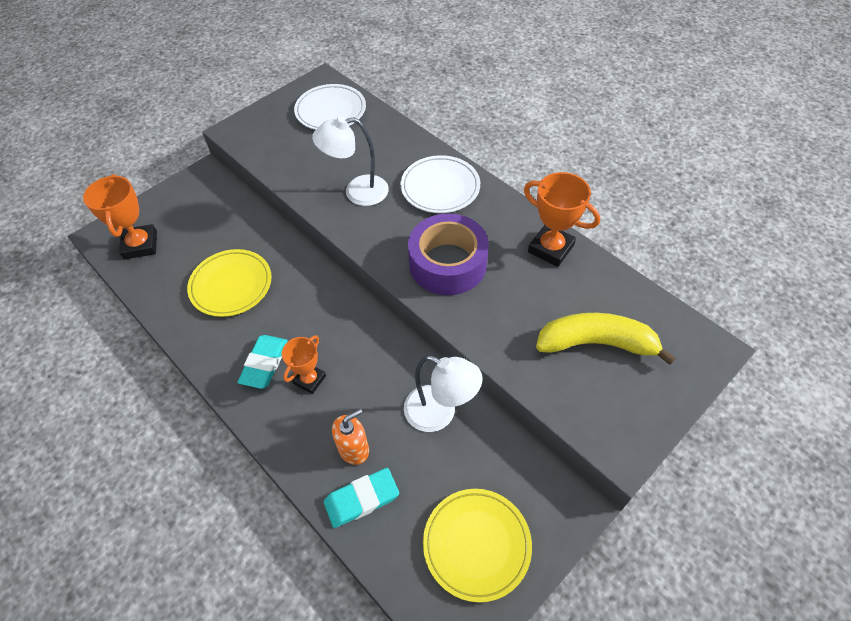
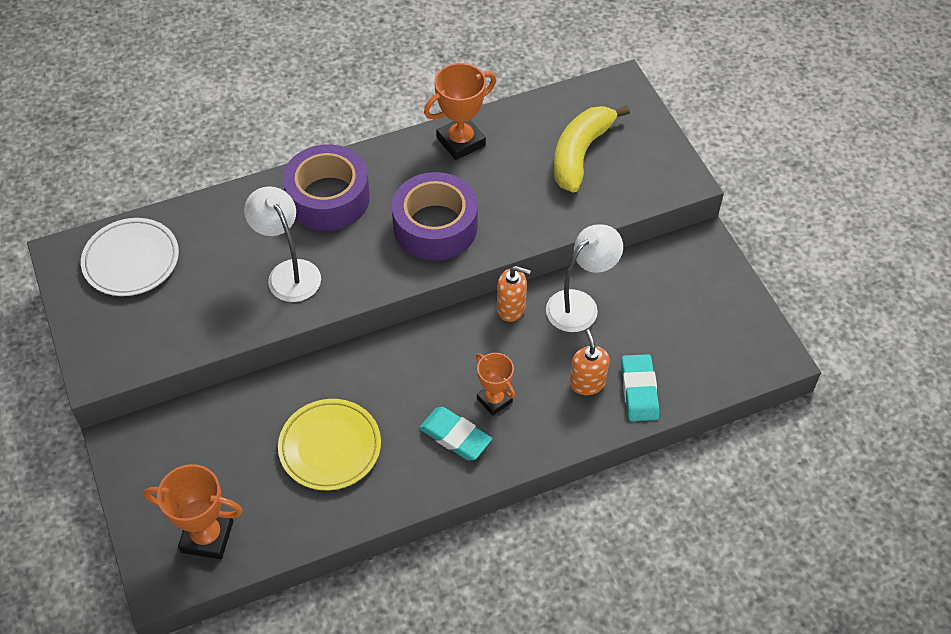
camera: 70 degrees left, 0 degrees up
(357, 192) = (289, 272): white lamp -> white lamp turned 135 degrees clockwise
(411, 359) = (511, 308): none -> orange soap dispenser
(440, 187) = (328, 198): white plate -> purple tape
(476, 544) = (710, 320): yellow plate -> none

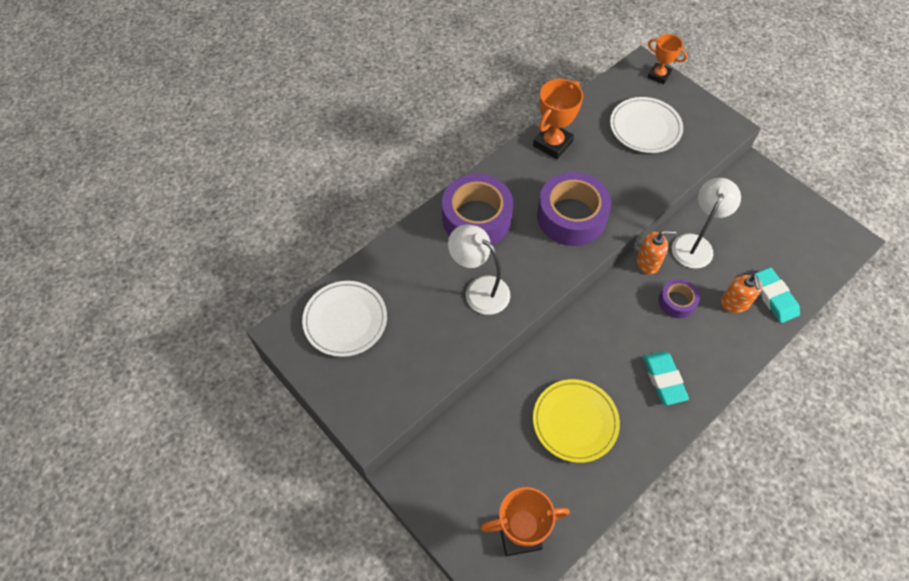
camera: 20 degrees left, 5 degrees up
(455, 436) = (664, 379): turquoise eraser -> turquoise eraser turned 60 degrees clockwise
(494, 400) = (676, 340): orange trophy -> orange trophy (659, 75)
(520, 360) = (677, 302): none -> purple tape
(580, 154) = (645, 128): yellow banana -> white plate
(587, 383) = (734, 303): orange soap dispenser -> orange soap dispenser turned 150 degrees counterclockwise

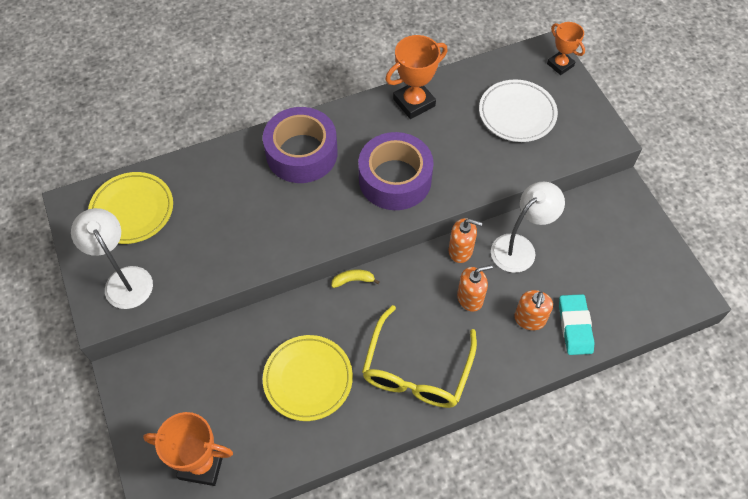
camera: 20 degrees right, 0 degrees up
(345, 320) = (132, 210): white plate -> yellow plate
(479, 289) = (269, 221): white lamp -> white lamp (124, 279)
(569, 319) = (353, 280): none -> yellow banana
(664, 379) = (417, 369): turquoise eraser -> yellow glasses
(677, 302) = (470, 298): purple tape -> orange soap dispenser

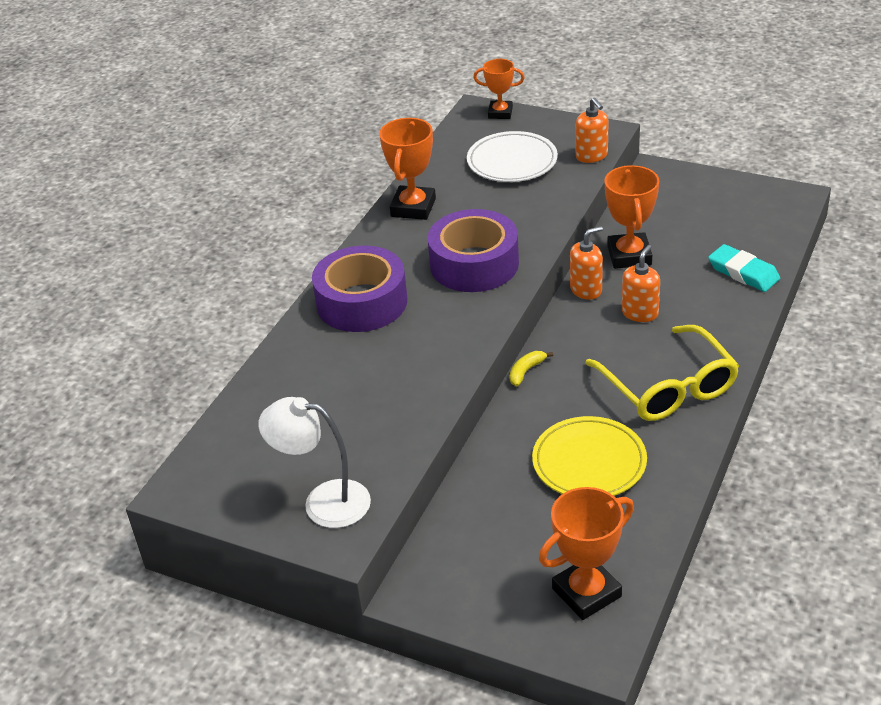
camera: 40 degrees left, 20 degrees down
(132, 210) = (252, 451): yellow plate -> none
(520, 247) = (629, 255): white lamp -> orange trophy
(529, 319) = (704, 292): orange soap dispenser -> orange soap dispenser (591, 156)

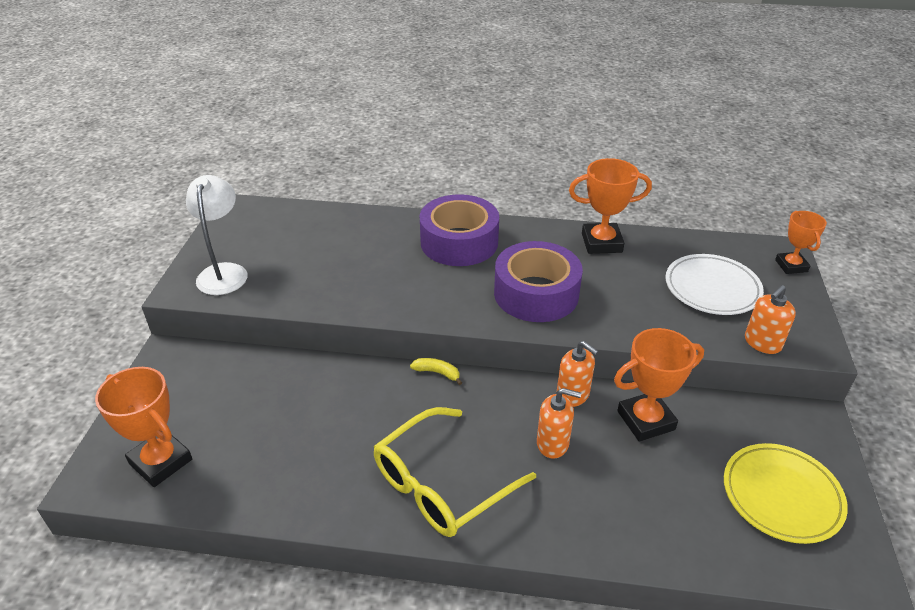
camera: 70 degrees right, 0 degrees up
(589, 462) = (322, 437): yellow plate -> yellow plate (781, 495)
(743, 272) = (667, 531): turquoise eraser -> none

